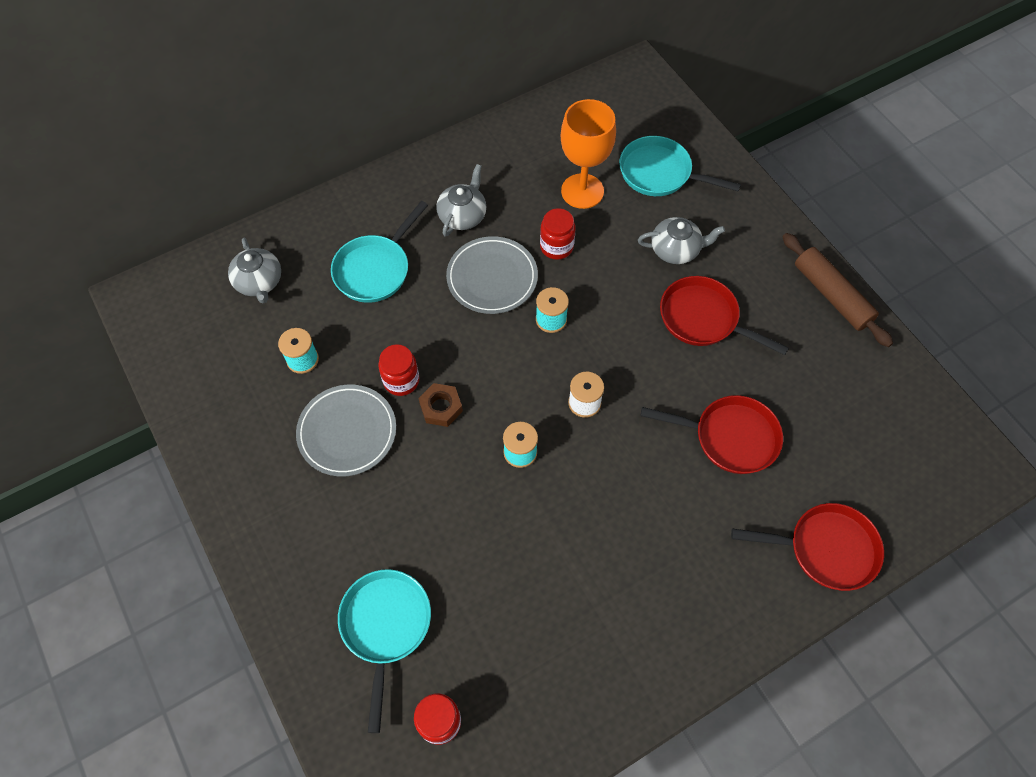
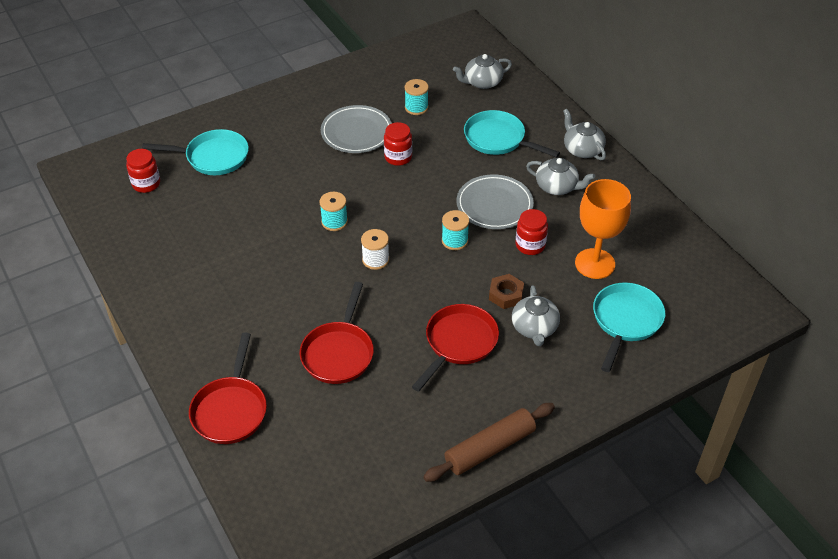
camera: 90 degrees right, 15 degrees down
(400, 187) = (582, 149): none -> grey teapot
(441, 407) = (374, 178): brown nut -> brown nut (506, 295)

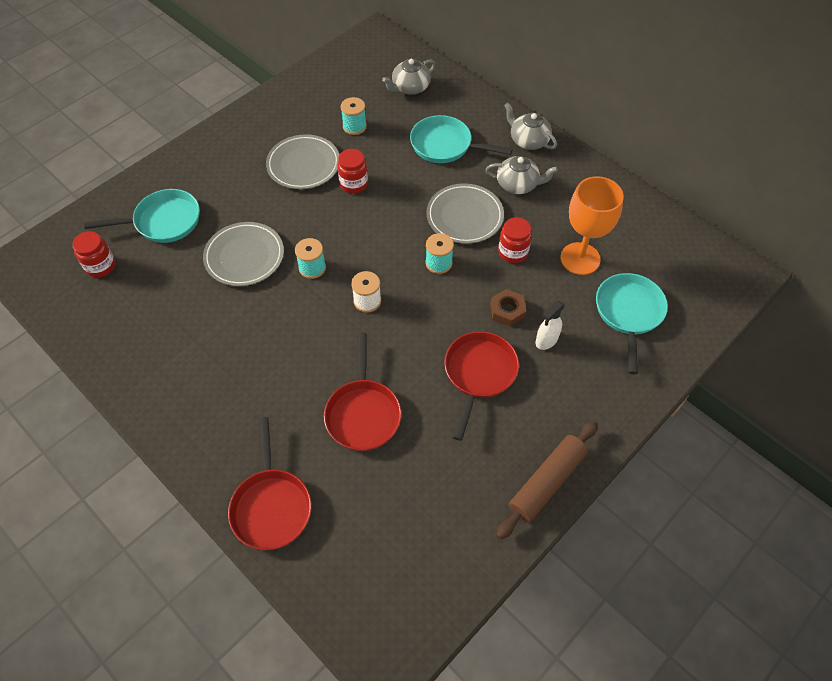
camera: 15 degrees left, 10 degrees up
(276, 200) = (244, 256): none -> grey plate
(534, 328) = (546, 340): grey teapot -> white spray bottle

